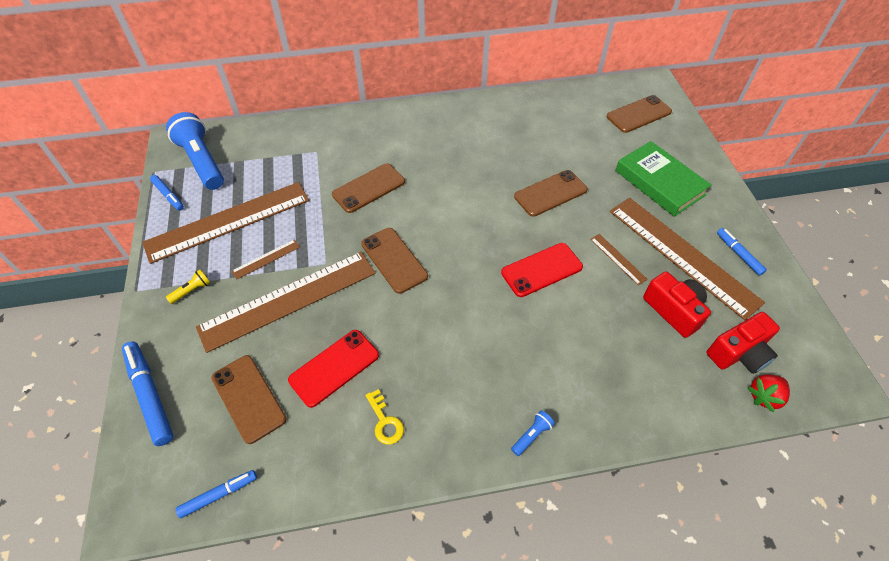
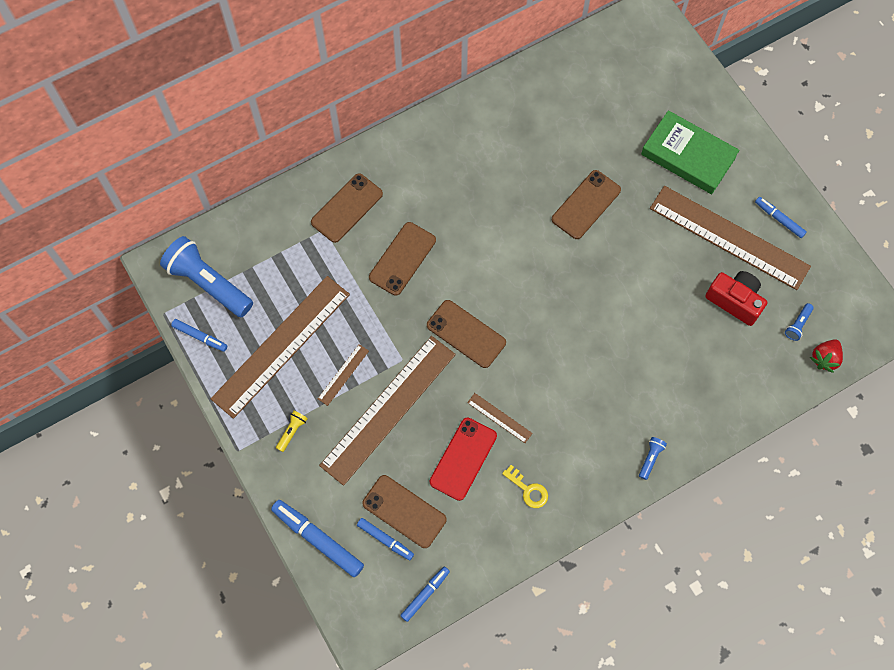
camera: 20 degrees left, 15 degrees up
(213, 420) = (385, 540): none -> blue marker
(541, 270) = (607, 298): red phone -> none
(618, 259) = (672, 261): brown ruler -> brown ruler (499, 417)
(638, 114) = (644, 67): brown phone -> brown phone (347, 208)
(739, 353) = (798, 325): red camera -> blue flashlight

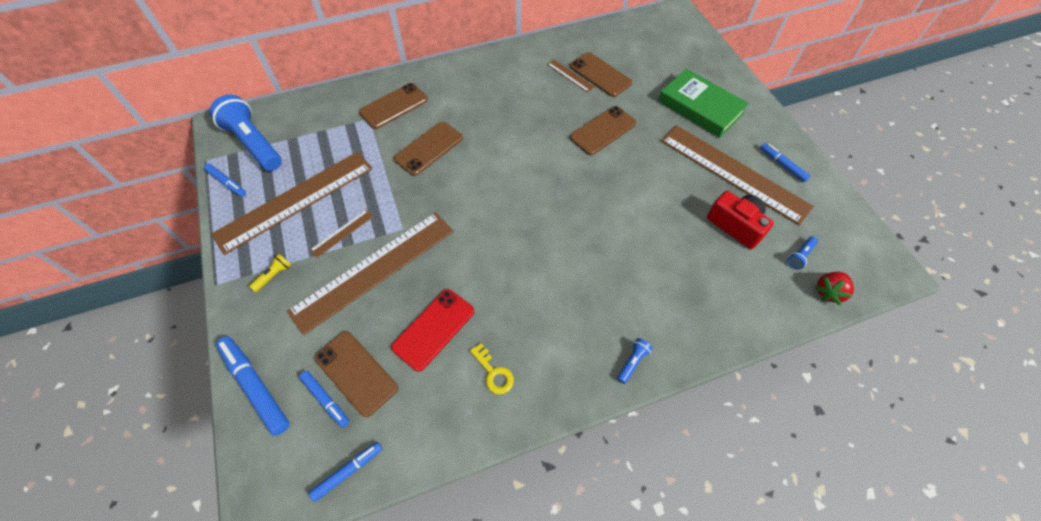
camera: 10 degrees right, 10 degrees down
(466, 334) = (468, 216): brown phone -> brown phone (600, 75)
(499, 417) = (481, 295): brown ruler -> brown ruler (570, 75)

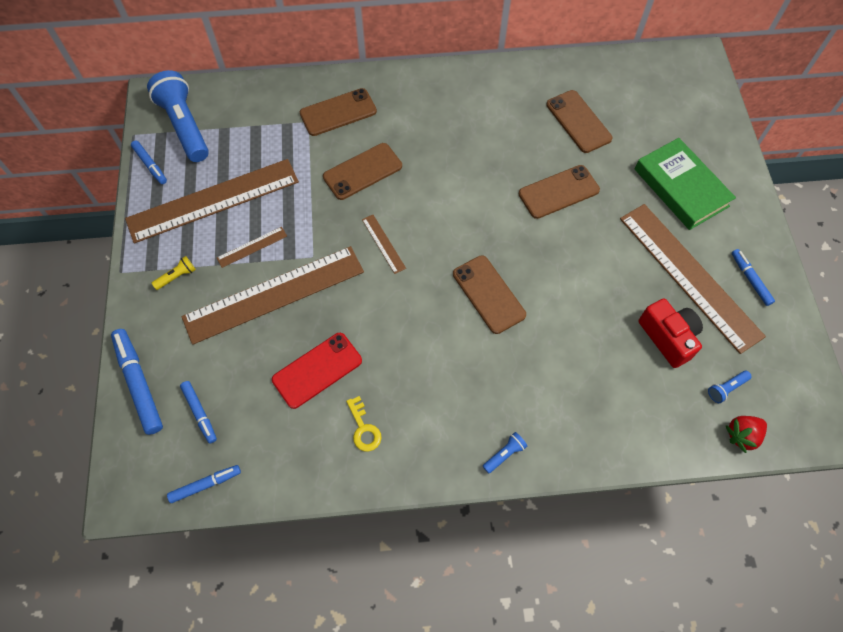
camera: 15 degrees right, 5 degrees up
(356, 373) = (233, 394): brown phone -> brown phone (488, 294)
(570, 75) = (543, 115): brown ruler -> brown ruler (383, 243)

